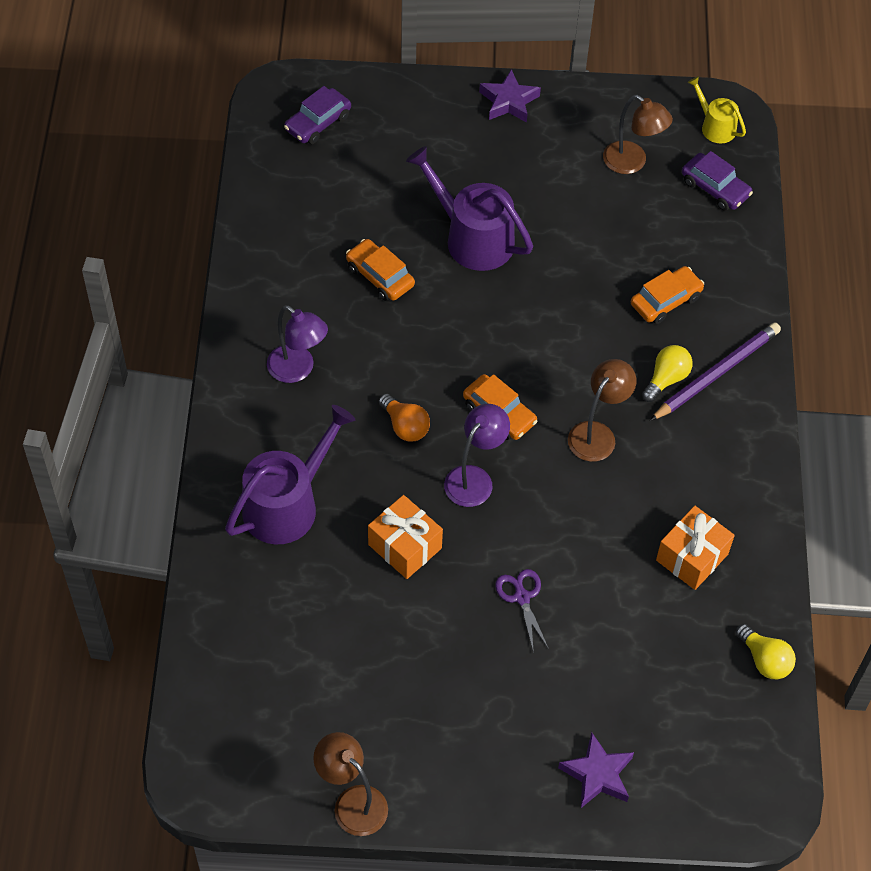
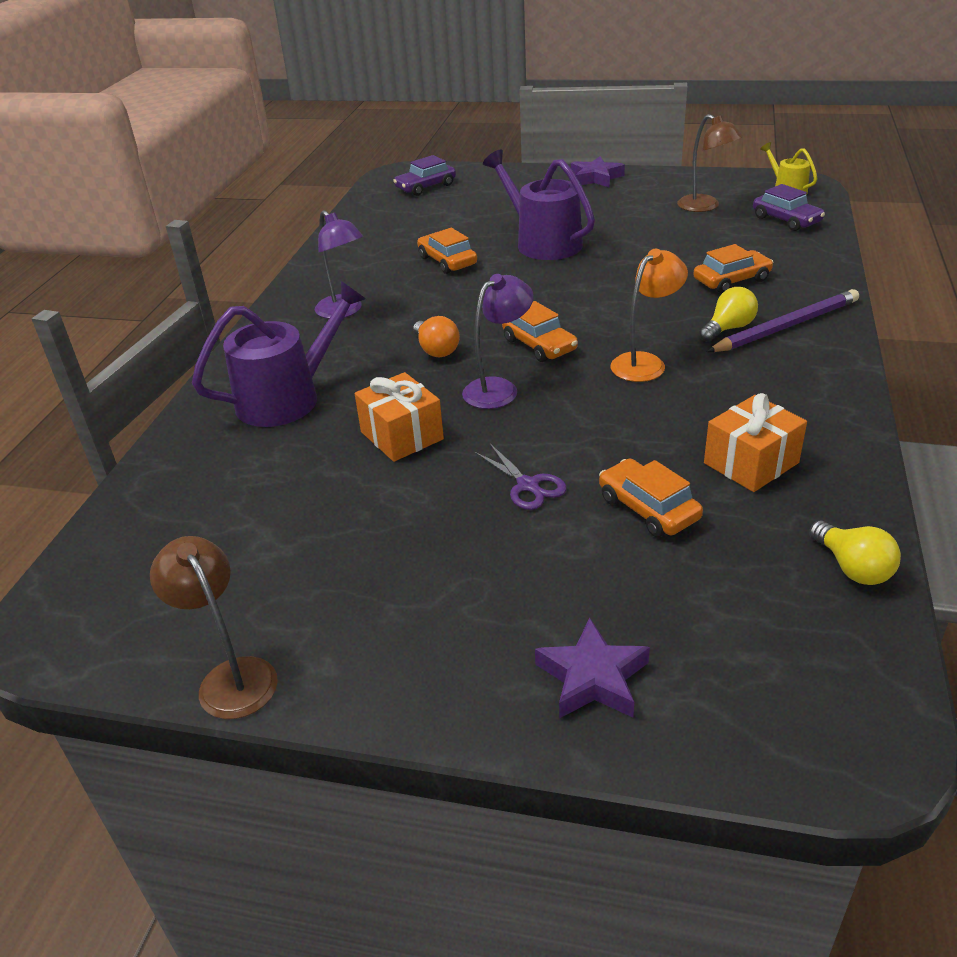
camera: 15 degrees right, 20 degrees down
(522, 597) = (528, 485): purple scissors -> purple scissors turned 150 degrees clockwise
(597, 434) = (645, 362): brown lamp -> orange lamp
(618, 614) = (648, 508): none -> orange car

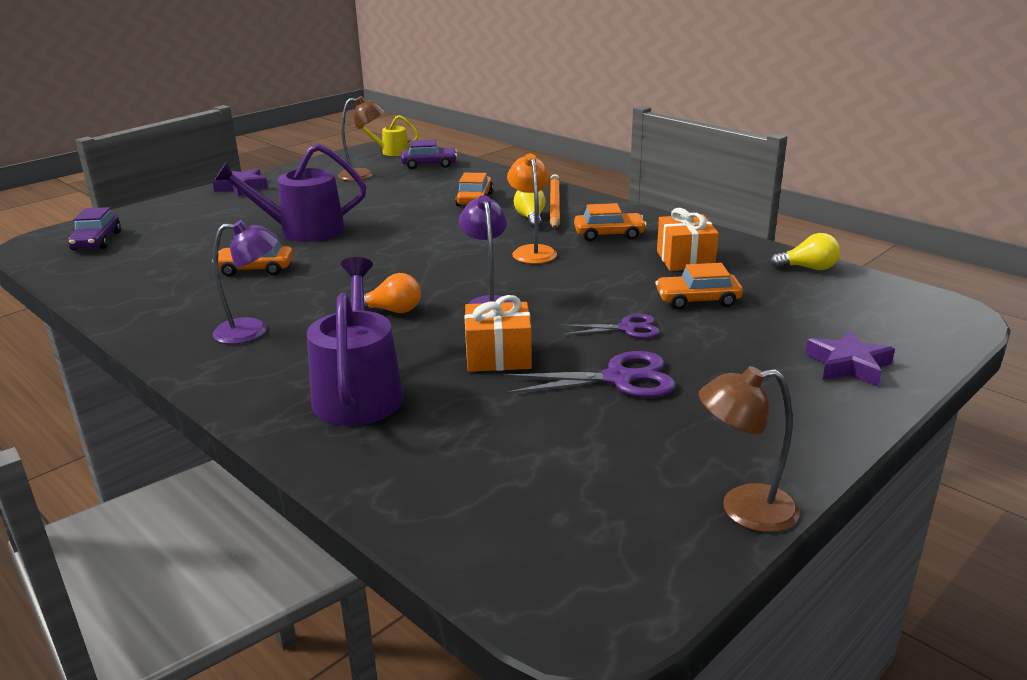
camera: 60 degrees left, 10 degrees down
(416, 518) = (618, 379): none -> purple scissors
(539, 345) = (452, 274): orange car -> orange car (609, 234)
(786, 326) = (554, 205): purple pencil -> orange pencil

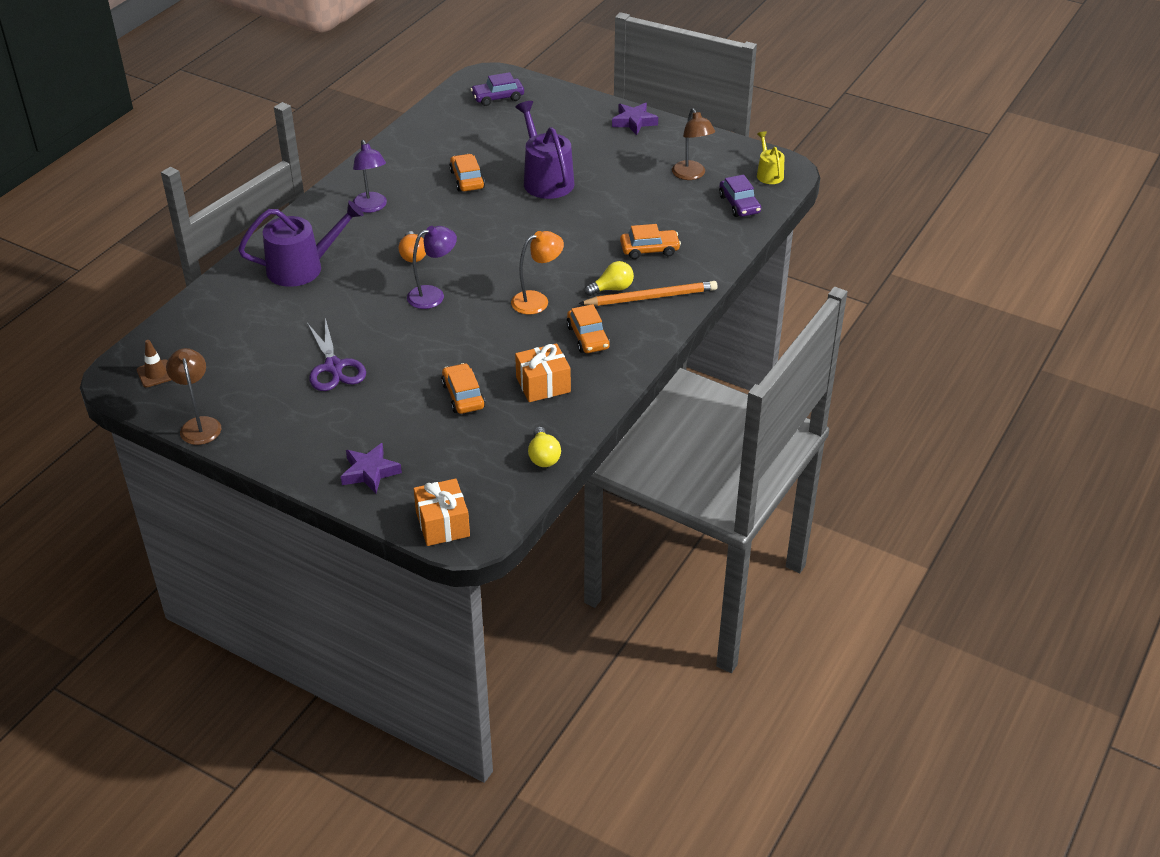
camera: 75 degrees right, 15 degrees up
(498, 356) = (355, 313): orange gift -> orange gift (442, 524)
(586, 560) = (155, 374): none -> brown traffic cone
(627, 328) = (407, 364): purple scissors -> none

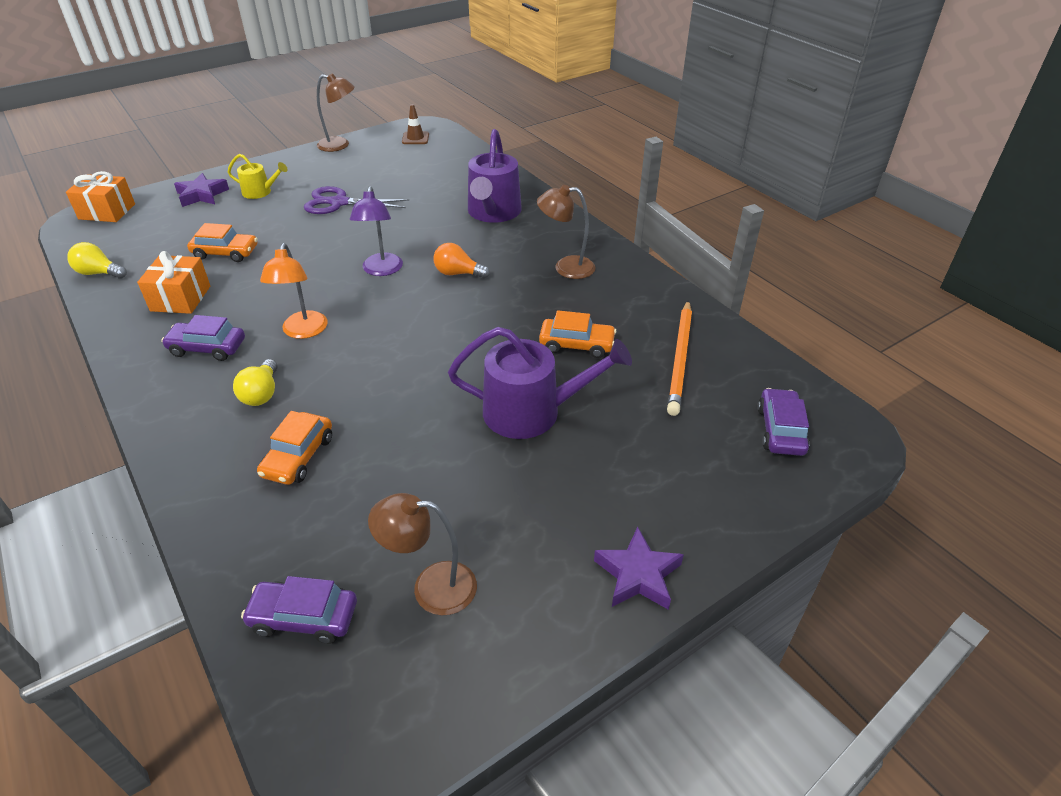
camera: 115 degrees right, 0 degrees up
(371, 207) = (566, 267): purple lamp -> brown lamp
(588, 337) = (207, 348): orange car -> purple car
(651, 297) = (211, 421): orange pencil -> orange pencil (680, 359)
(769, 174) = (350, 718): yellow watering can -> yellow watering can (260, 192)

